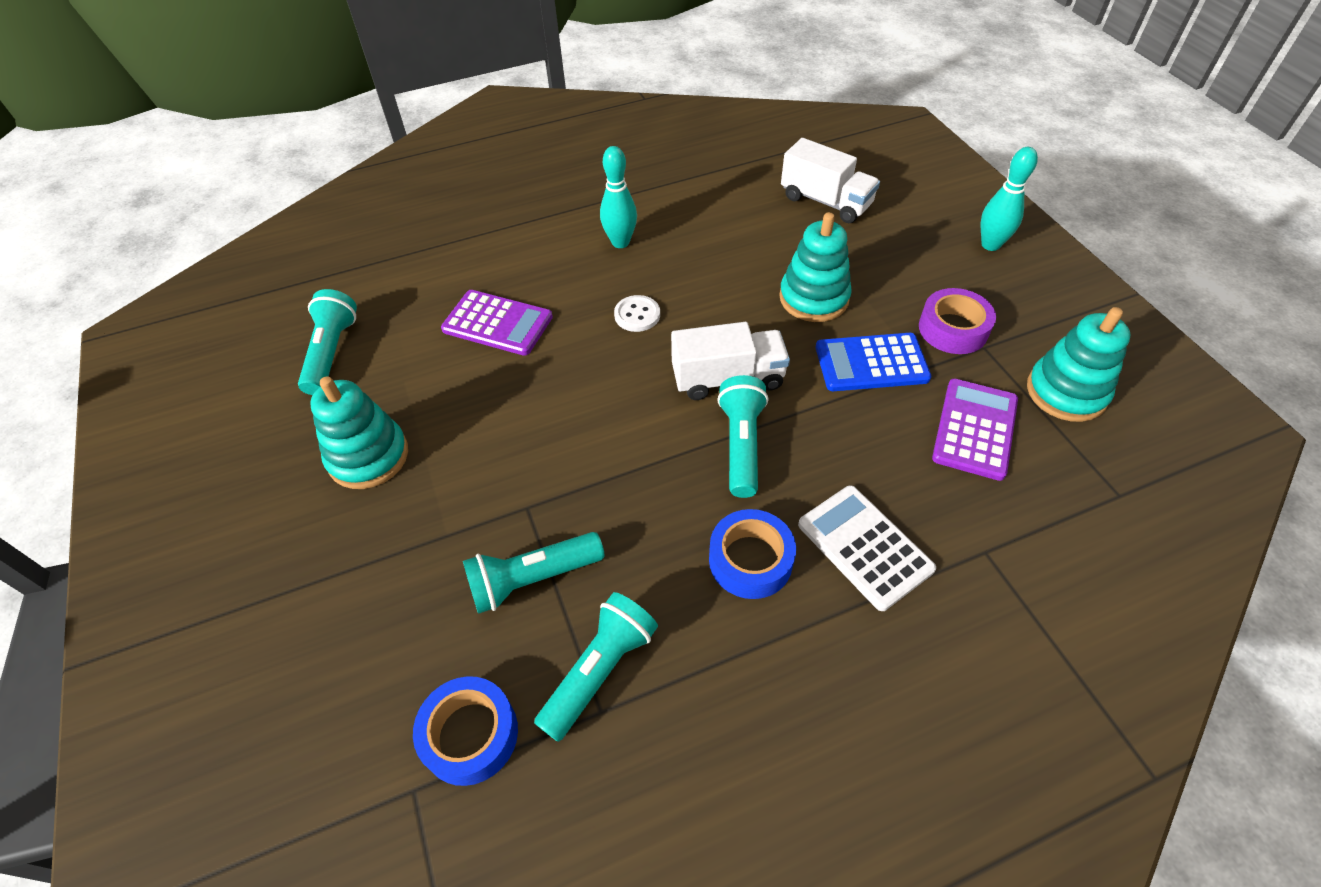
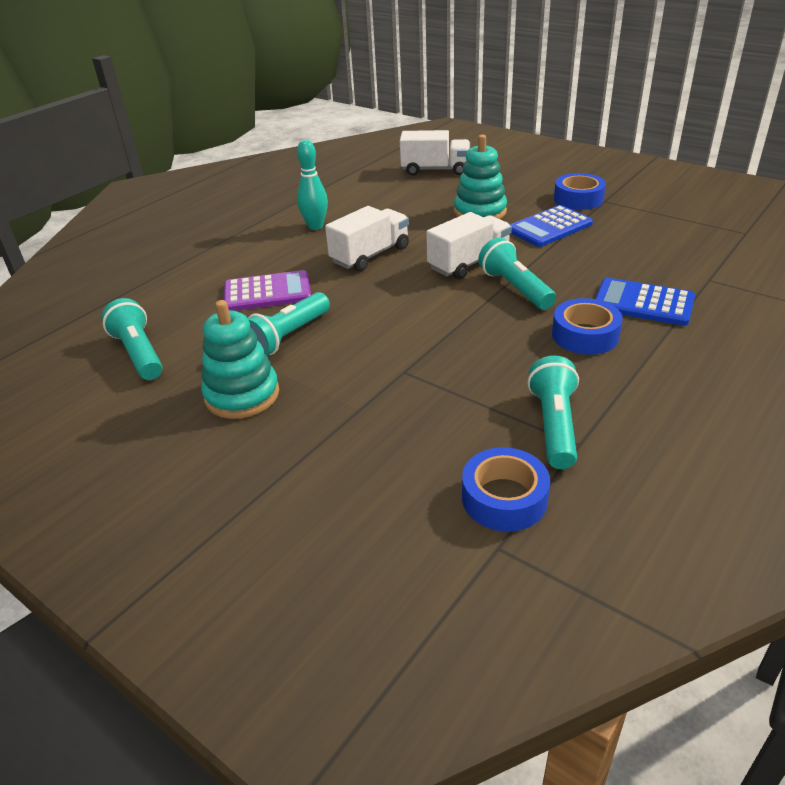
camera: 30 degrees left, 15 degrees down
(532, 579) = (452, 403): turquoise flashlight -> turquoise flashlight (288, 337)
(637, 315) = (370, 255): white button -> white truck
(864, 547) = (643, 303): white calculator -> blue calculator
(953, 329) = (578, 199): purple tape -> blue tape
(974, 429) = (641, 234): purple calculator -> none
(990, 245) = (556, 160): turquoise bowling pin -> none
(1066, 392) = (669, 204): turquoise stacking toy -> none

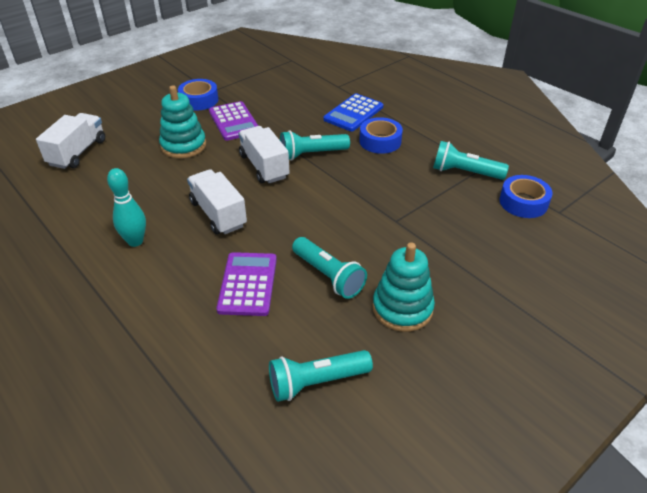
camera: 80 degrees left, 5 degrees up
(549, 227) = (234, 121): blue calculator -> purple calculator

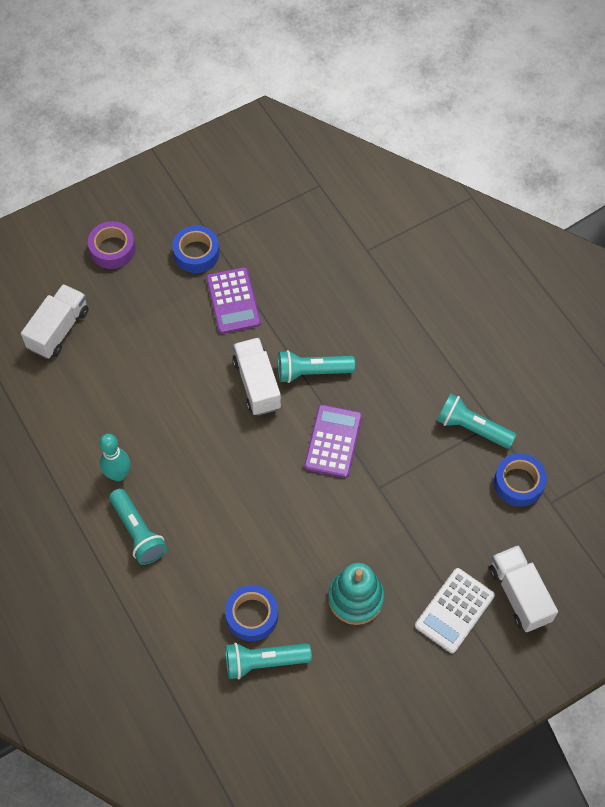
camera: 10 degrees right, 20 degrees up
(127, 104) = (112, 249): none -> purple tape
(183, 146) = (173, 335): turquoise stacking toy -> none
(218, 214) = (201, 449): white truck -> white truck (519, 594)
(247, 284) = (220, 546): purple calculator -> purple calculator (333, 441)
(328, 276) = (296, 549): turquoise flashlight -> turquoise flashlight (138, 532)
(353, 113) = (374, 306): blue calculator -> none
(380, 141) = (393, 361): blue tape -> blue tape (252, 615)
(509, 305) = (454, 610): none -> white calculator

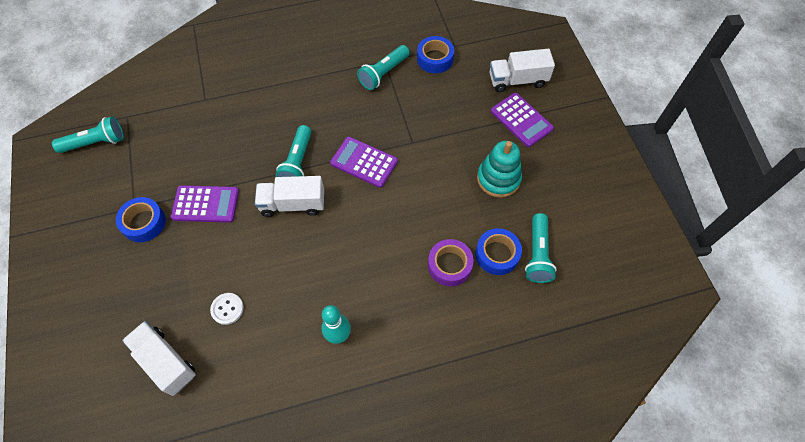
camera: 75 degrees left, 0 degrees up
(112, 249) = (102, 293): purple tape -> purple tape (449, 265)
(122, 363) = (227, 309): none -> white button
(138, 532) = (400, 329): turquoise flashlight -> turquoise flashlight (95, 142)
(454, 610) = (521, 120): white calculator -> purple calculator

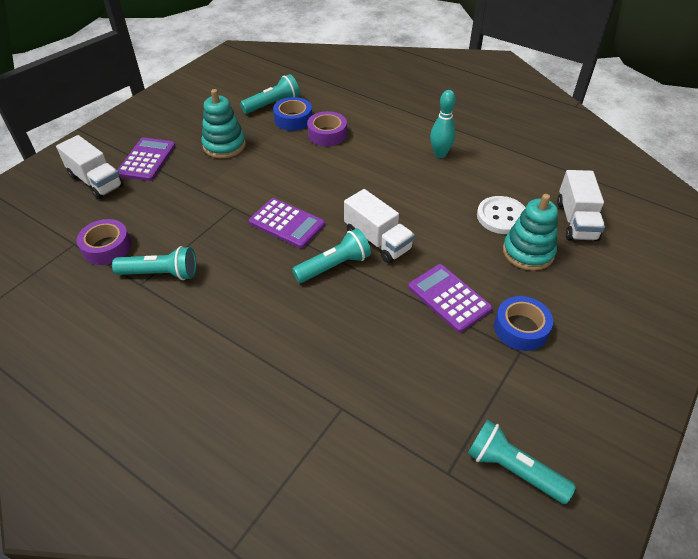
camera: 130 degrees left, 15 degrees down
(182, 290) = (528, 252): none -> turquoise stacking toy
(227, 309) = (501, 216): white button -> white button, size x1.57
(364, 162) = (287, 223): purple calculator -> purple calculator turned 45 degrees counterclockwise
(435, 59) = (107, 247): blue tape -> purple tape

